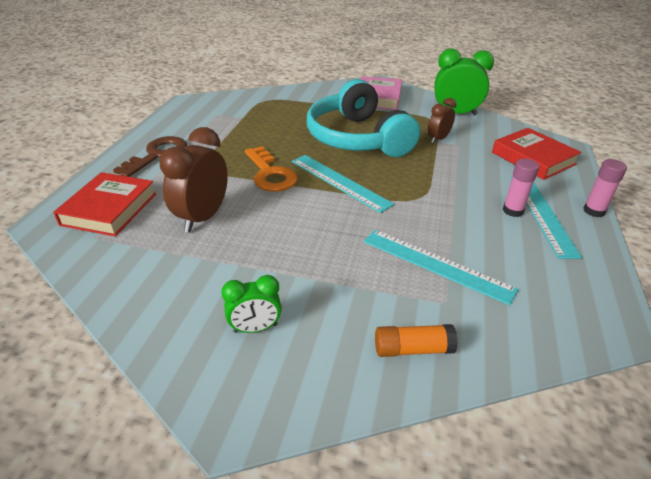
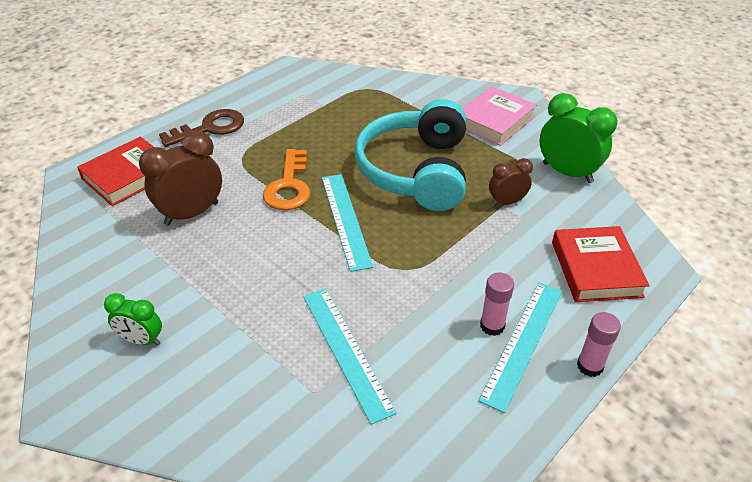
camera: 30 degrees right, 5 degrees up
(413, 349) = (242, 421): orange glue stick -> none

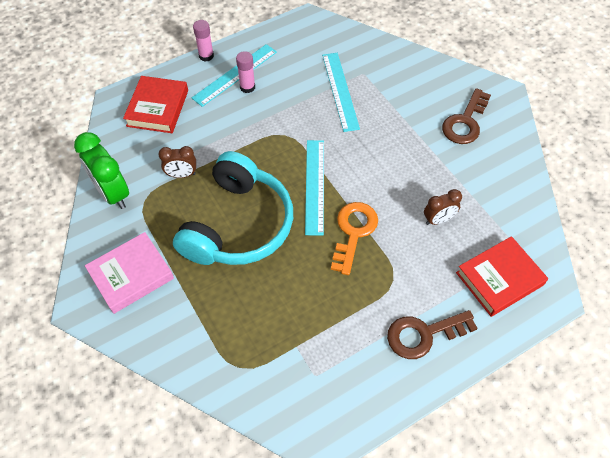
camera: 165 degrees left, 15 degrees up
(142, 340) = (465, 122): green clock -> brown key
(191, 213) = (438, 220): brown clock -> brown clock, size x0.58

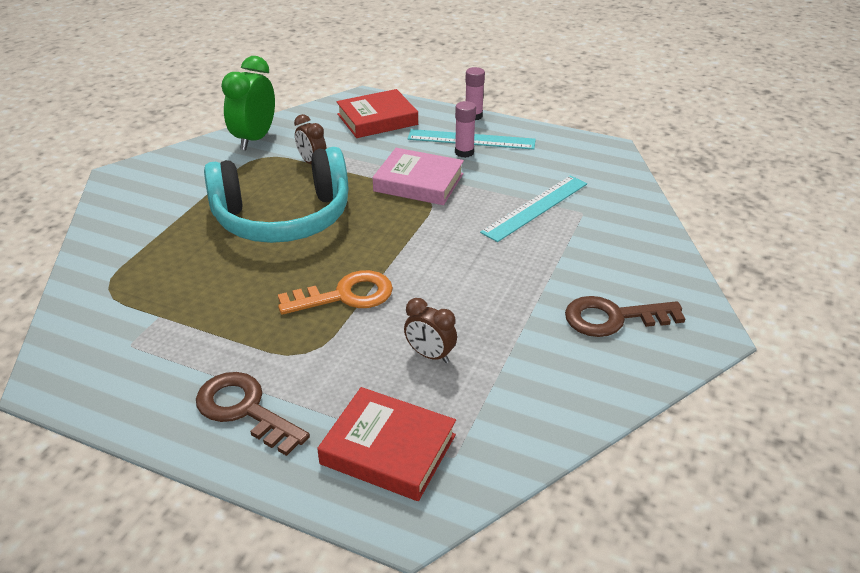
camera: 55 degrees right, 20 degrees down
(131, 275) = (171, 185): pink book -> pink book (418, 182)
(315, 186) = (382, 244): turquoise ruler -> none

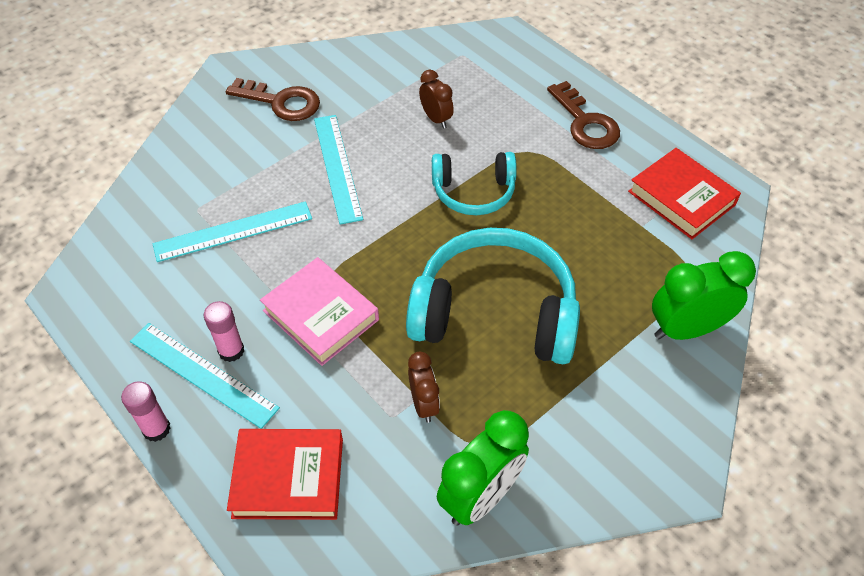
camera: 155 degrees left, 15 degrees up
(112, 250) = (686, 329): none -> green clock
(345, 295) = (473, 192): orange key -> turquoise headphones
(388, 449) = (499, 70): red book -> red book (681, 198)
(494, 276) = (337, 167): none -> turquoise ruler

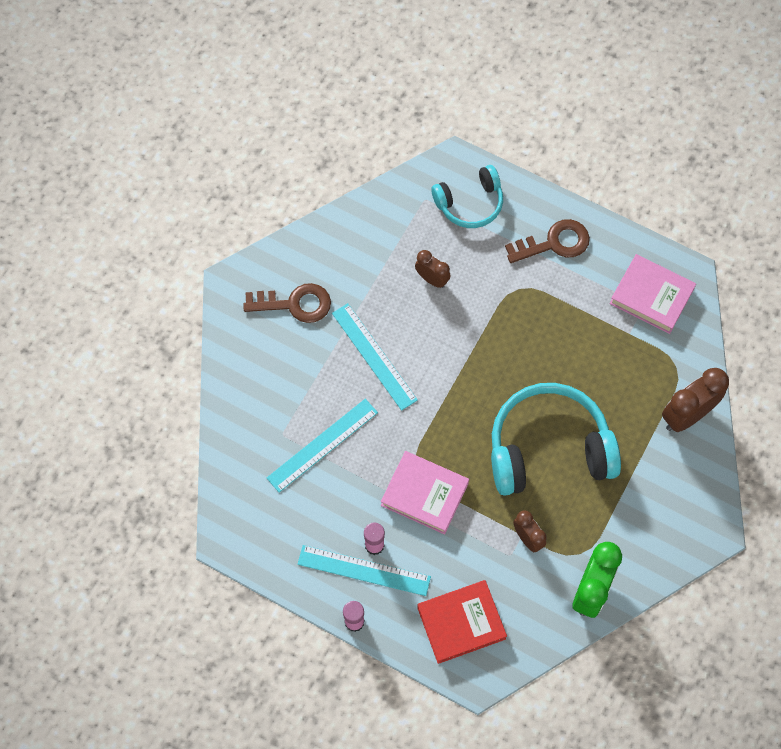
camera: 20 degrees left, 15 degrees up
(473, 192) = (491, 344): turquoise headphones -> turquoise headphones (470, 203)
(585, 122) = (554, 243): brown key -> brown key turned 60 degrees counterclockwise
(681, 198) = (651, 296): red book -> pink book
(686, 329) = (686, 415): green clock -> brown clock

